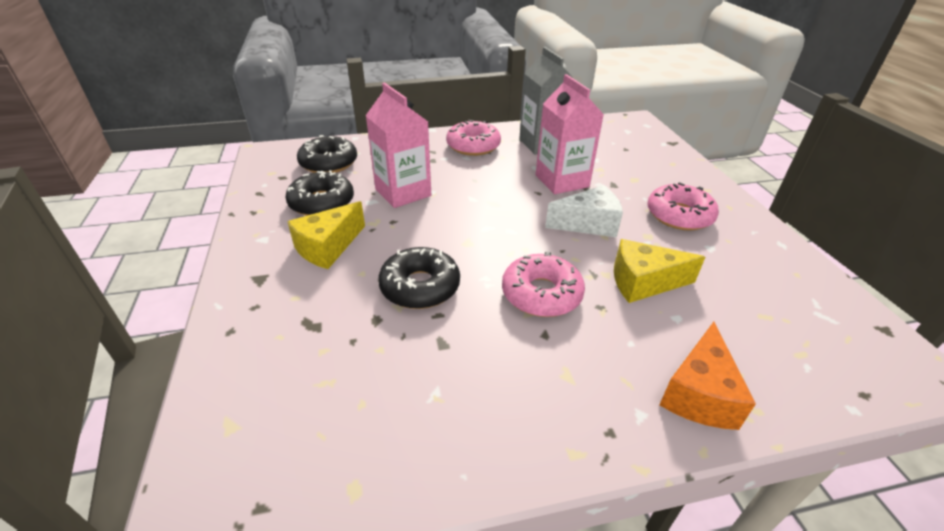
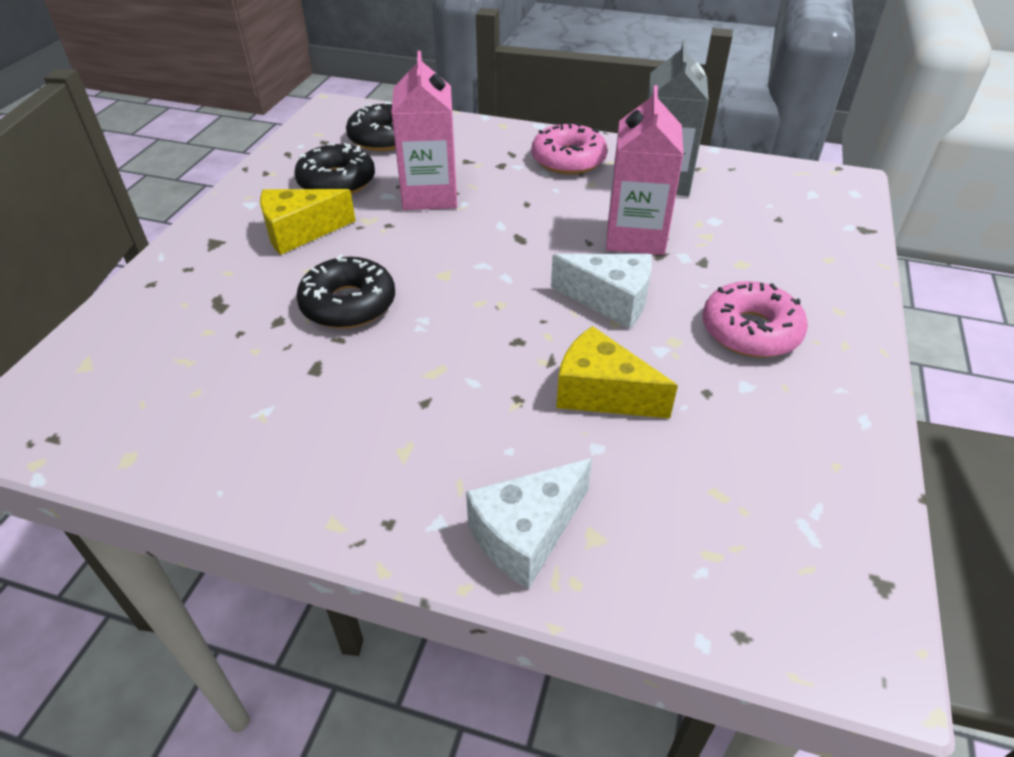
camera: 30 degrees right, 5 degrees up
(541, 294) = (465, 359): pink donut -> none
(699, 394) = (526, 534): orange cheese -> white cheese

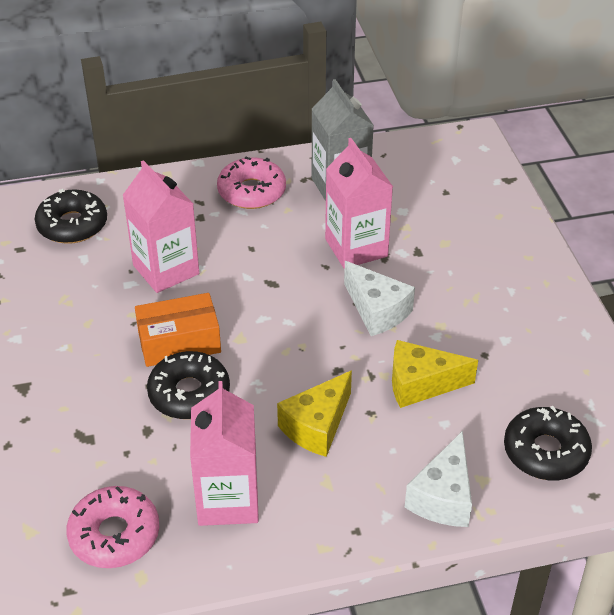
camera: 30 degrees left, 0 degrees up
(285, 421) = (228, 500): none -> pink carton
(300, 232) = (88, 348): yellow cheese -> yellow cheese (317, 426)
(337, 182) = (73, 287): black donut -> black donut (545, 452)
(383, 257) = (179, 342): none -> orange box
(610, 300) = (377, 311): white cheese -> white cheese turned 60 degrees clockwise
(750, 331) = (483, 296): pink donut -> pink donut (114, 535)

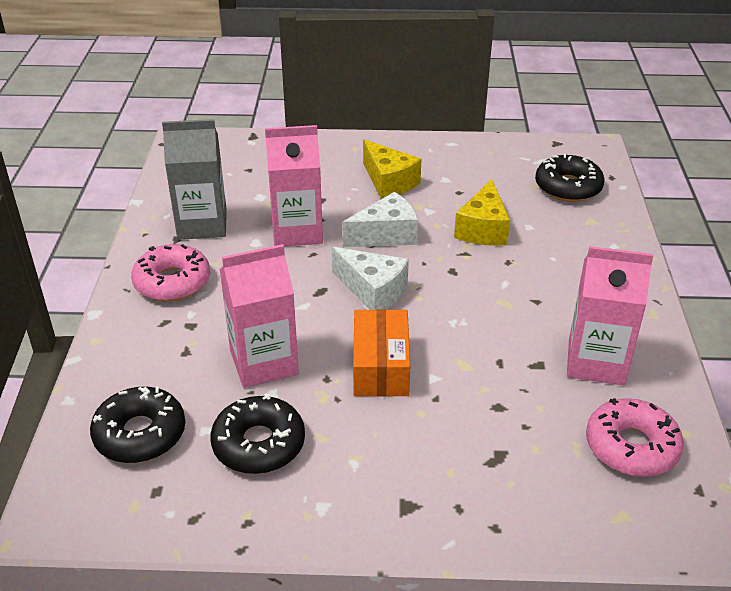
camera: 75 degrees left, 5 degrees down
(189, 393) = (456, 369): black donut -> black donut (259, 444)
(317, 426) = (517, 294): yellow cheese -> yellow cheese (389, 182)
(443, 497) = (606, 242): white cheese -> white cheese (373, 291)

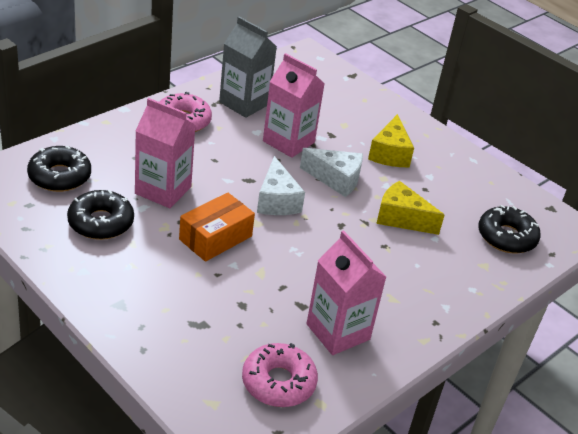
camera: 40 degrees right, 0 degrees up
(483, 229) = (401, 218): yellow cheese -> yellow cheese turned 60 degrees clockwise

